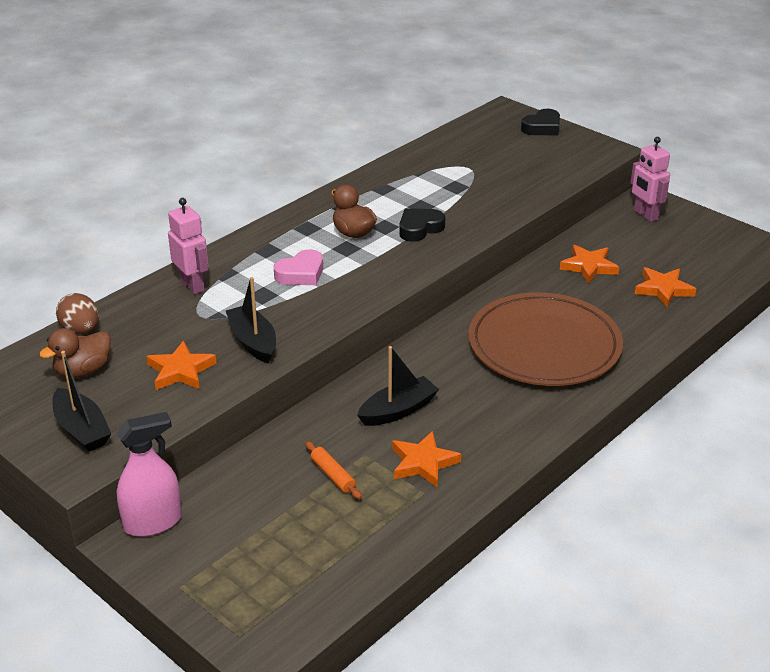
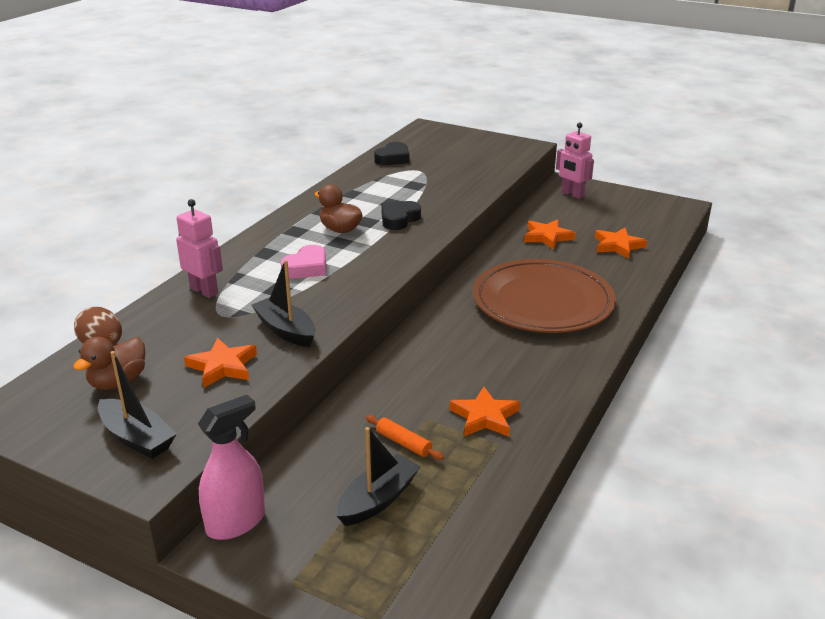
camera: 15 degrees left, 5 degrees down
(398, 410) = (439, 375): black boat -> black boat (378, 500)
(542, 127) = (464, 136): black heart -> black heart (393, 158)

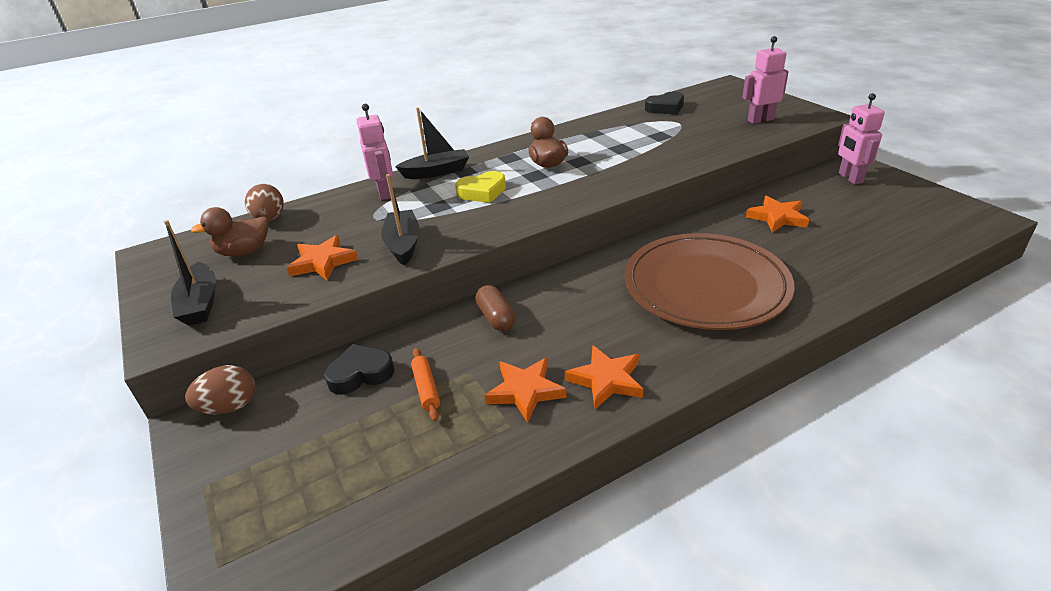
camera: 35 degrees right, 5 degrees up
(236, 522) = (230, 407): pink spray bottle -> brown egg
(306, 267) = (482, 192): pink heart -> yellow heart
(378, 500) = (348, 437): black boat -> black boat (436, 172)
(399, 219) = (610, 165): black heart -> black heart (360, 374)
(403, 373) = (496, 317): none -> brown capsule
(484, 157) = (760, 120): none -> pink robot
(618, 246) = (855, 246): orange star -> orange star (606, 380)

